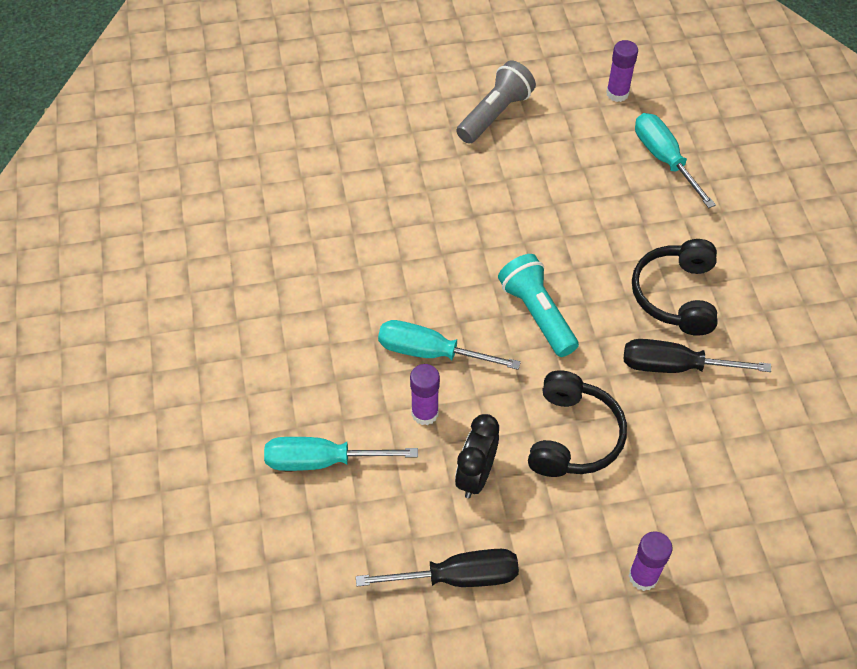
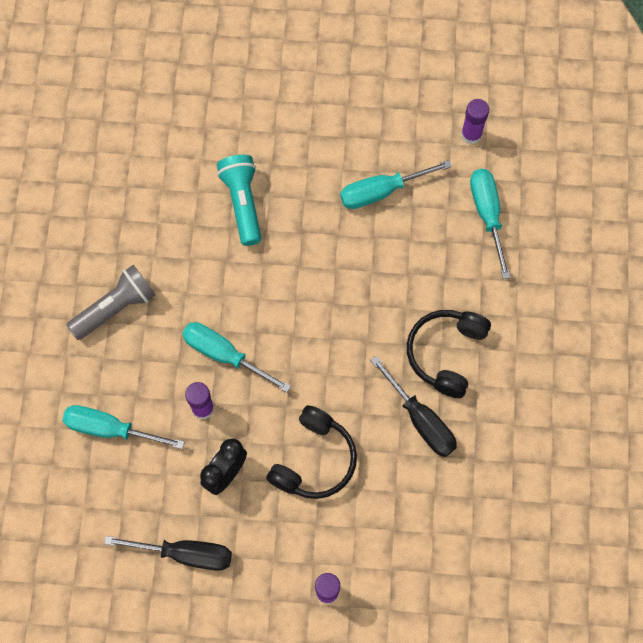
camera: 15 degrees right, 15 degrees up
(495, 114) = (353, 130): grey flashlight -> grey flashlight (115, 308)
(537, 314) = (323, 341): turquoise flashlight -> turquoise flashlight (242, 203)
(545, 161) = (382, 191): none -> turquoise screwdriver
(675, 366) = (420, 419): black screwdriver -> black screwdriver turned 150 degrees counterclockwise

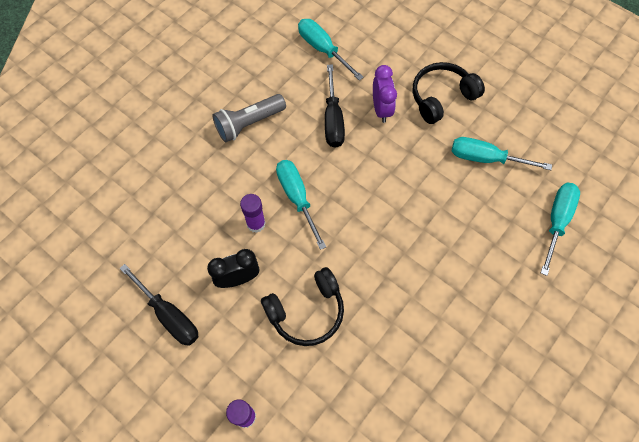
camera: 35 degrees right, 5 degrees down
(111, 429) = (186, 197): turquoise screwdriver -> turquoise screwdriver (323, 49)
(115, 308) = (249, 123): grey flashlight -> grey flashlight turned 150 degrees clockwise
(242, 203) = (381, 109): turquoise flashlight -> purple clock
(420, 419) = (406, 336): black screwdriver -> black screwdriver (333, 119)
(446, 353) = (458, 300): black headphones -> black headphones (441, 97)
(471, 135) = (579, 159): purple glue stick -> none

